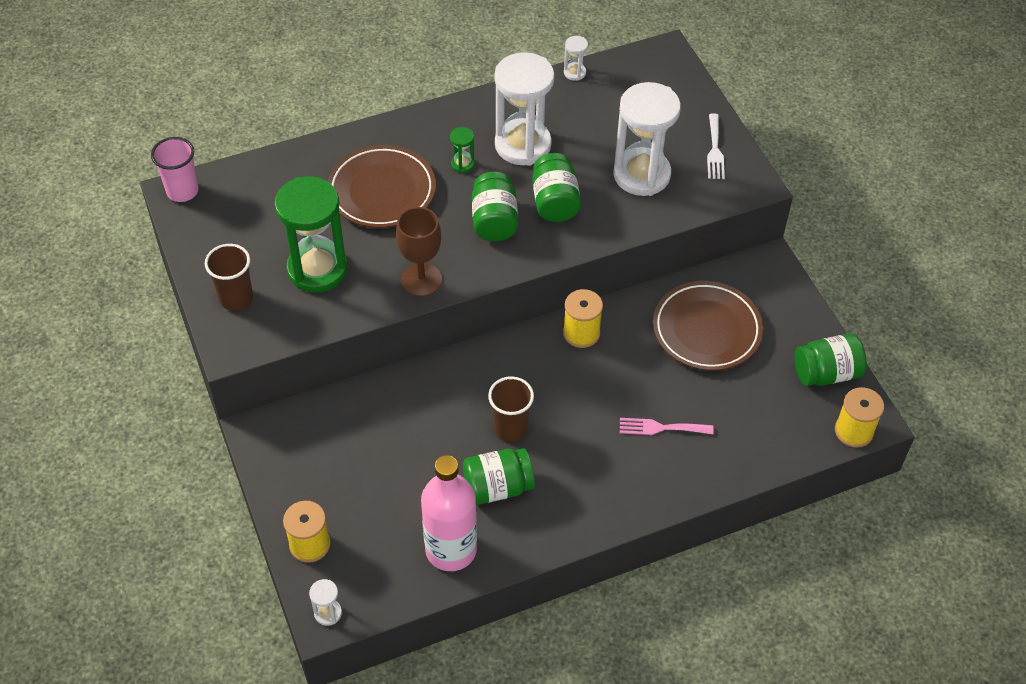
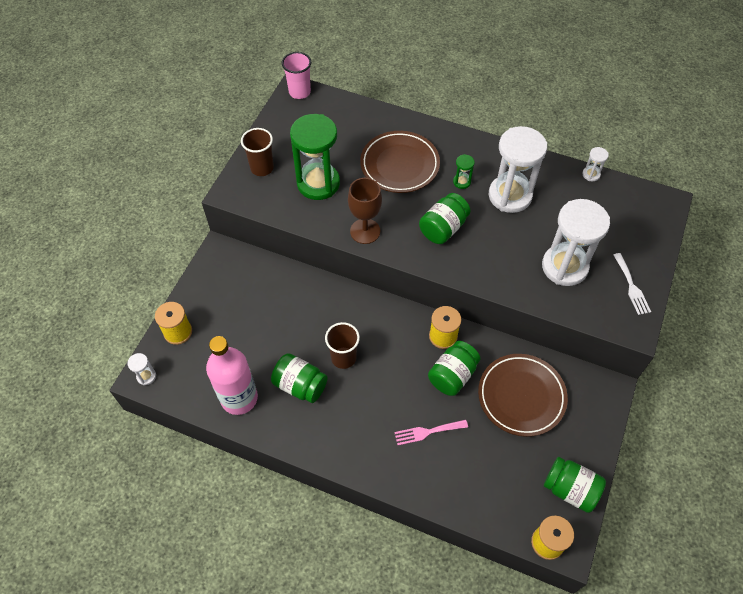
camera: 45 degrees right, 5 degrees up
(555, 202) = (491, 243): green jar -> green jar (452, 375)
(661, 428) = (427, 432): pink fork -> pink fork turned 60 degrees counterclockwise
(715, 150) = (631, 286): white fork -> white fork turned 60 degrees counterclockwise

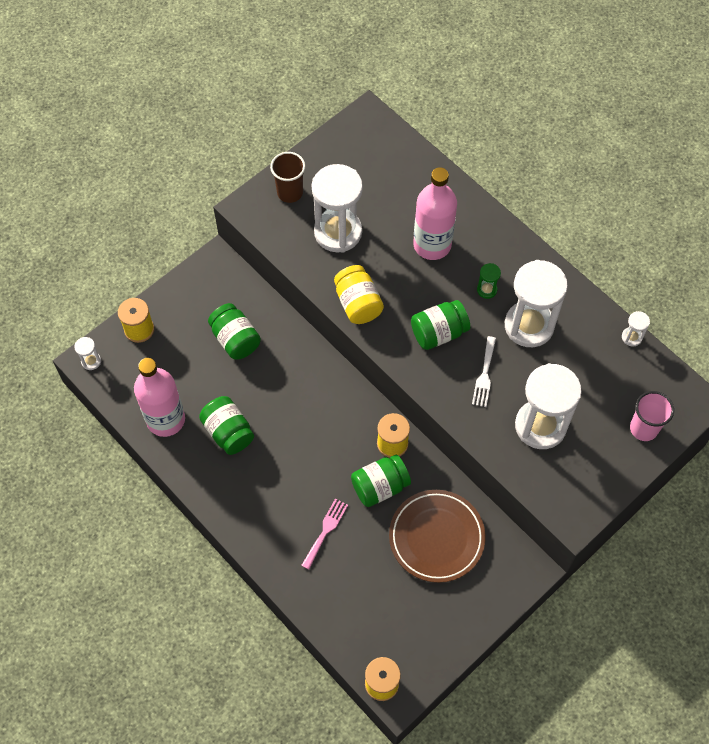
camera: 25 degrees right, 5 degrees up
(299, 92) = (371, 119): pink cup -> pink cup (643, 428)
(318, 183) = (338, 232): green hourglass -> white hourglass
(343, 358) = (283, 423): brown cup -> none
(365, 231) = (358, 303): brown goblet -> yellow jar
(399, 165) = (432, 245): brown plate -> pink bottle
(427, 432) = (325, 531): pink fork -> pink fork turned 105 degrees clockwise
(570, 489) = (432, 646): green jar -> green jar (235, 339)
(631, 286) = (598, 476): white fork -> white fork (484, 375)

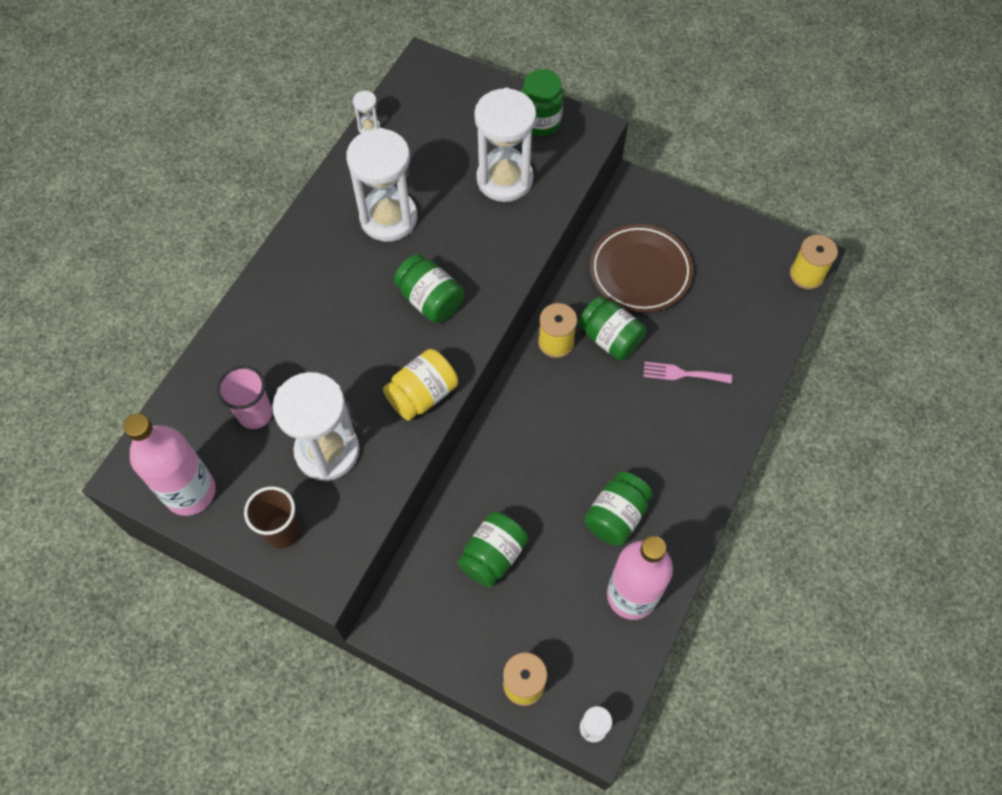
camera: 110 degrees left, 0 degrees up
(432, 245) = (312, 341): pink bottle -> pink bottle (190, 492)
(484, 375) = (466, 243): white fork -> none
(487, 290) = (356, 269): green hourglass -> none
(596, 477) = (540, 122): none -> green jar
(643, 428) = (470, 96): pink cup -> pink cup (255, 414)

